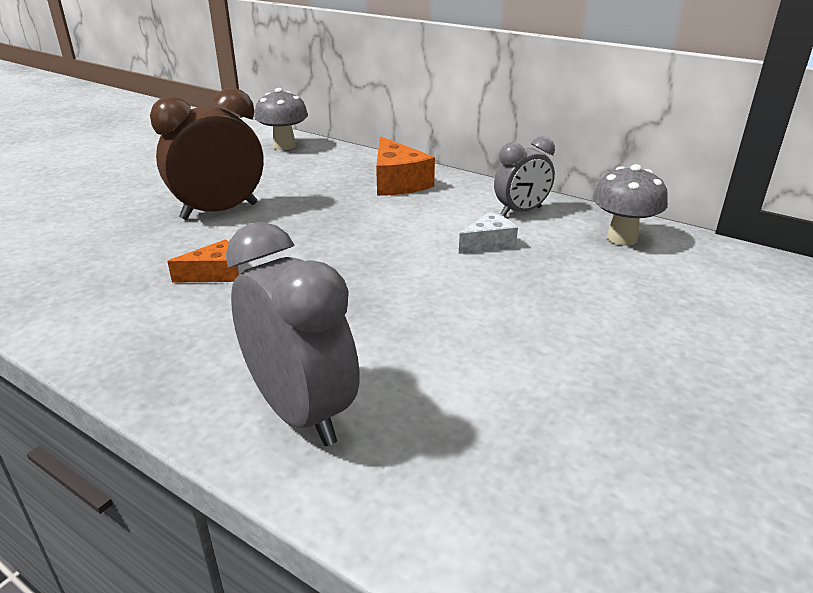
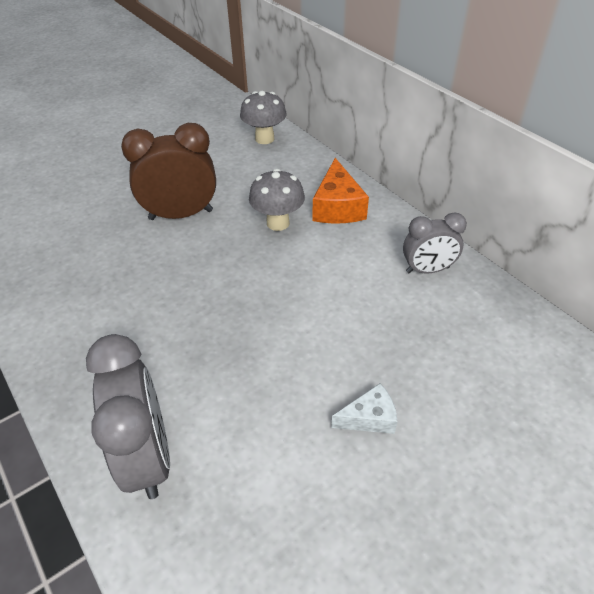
camera: 20 degrees right, 15 degrees up
(215, 274) = (149, 289): orange cheese -> none
(488, 243) = (377, 305): white cheese -> white cheese (369, 418)
(622, 238) = (502, 328): grey mushroom -> grey mushroom (278, 223)

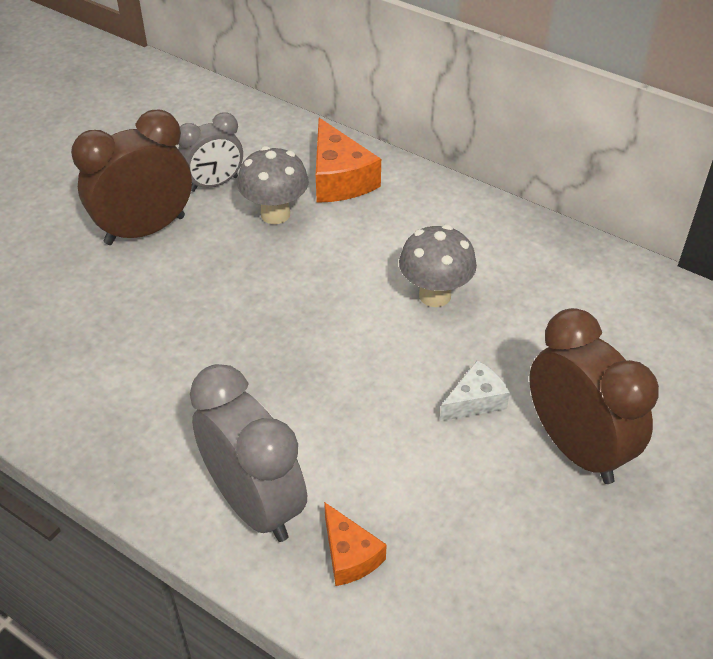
camera: 20 degrees left, 0 degrees up
(200, 531) = (349, 555): none -> orange cheese
(264, 139) = (204, 108): grey mushroom -> grey mushroom (435, 295)
(427, 270) = (474, 231): grey clock -> grey clock (214, 184)
(444, 492) = (576, 448): none -> brown clock

